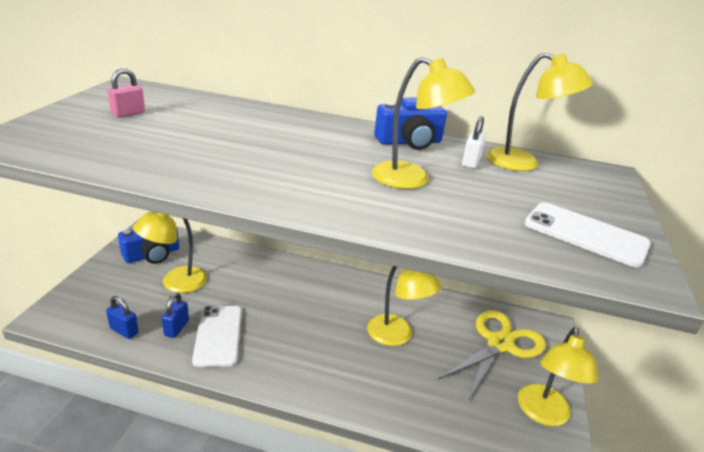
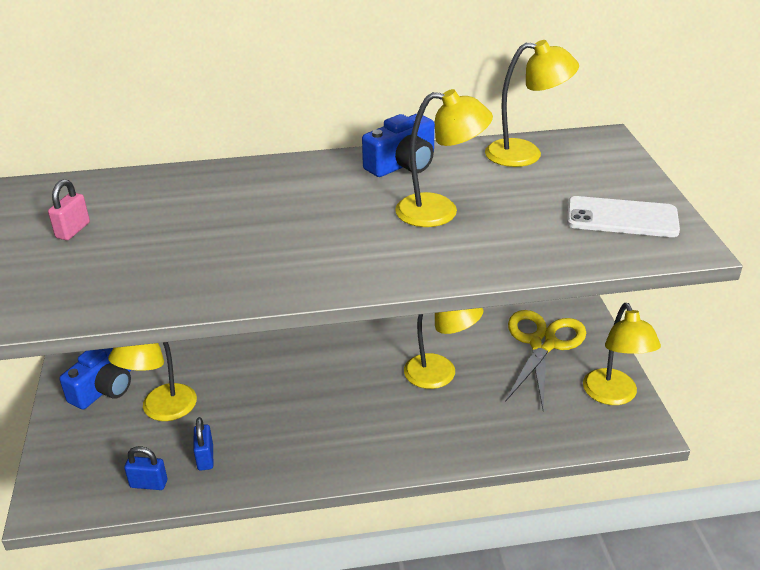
camera: 20 degrees left, 5 degrees up
(218, 335) = (257, 447): white phone -> none
(471, 162) = (478, 170): white padlock -> none

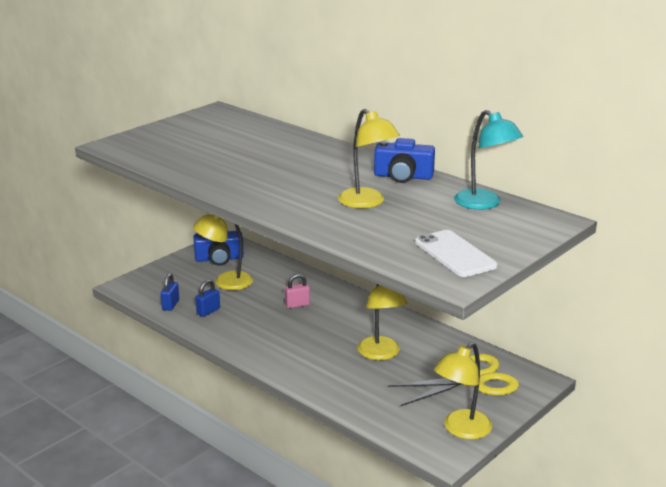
camera: 50 degrees right, 10 degrees down
(73, 230) = (202, 133): pink padlock -> pink padlock (297, 305)
(149, 484) = (170, 305): blue padlock -> blue padlock turned 45 degrees clockwise
(525, 154) = (484, 204): yellow lamp -> turquoise lamp

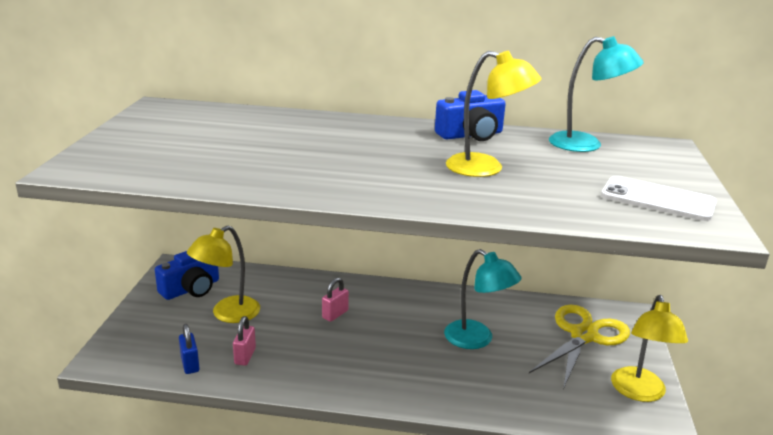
camera: 35 degrees left, 0 degrees up
(208, 311) = (245, 356): blue padlock -> pink padlock
(381, 354) = (477, 339): yellow lamp -> turquoise lamp

